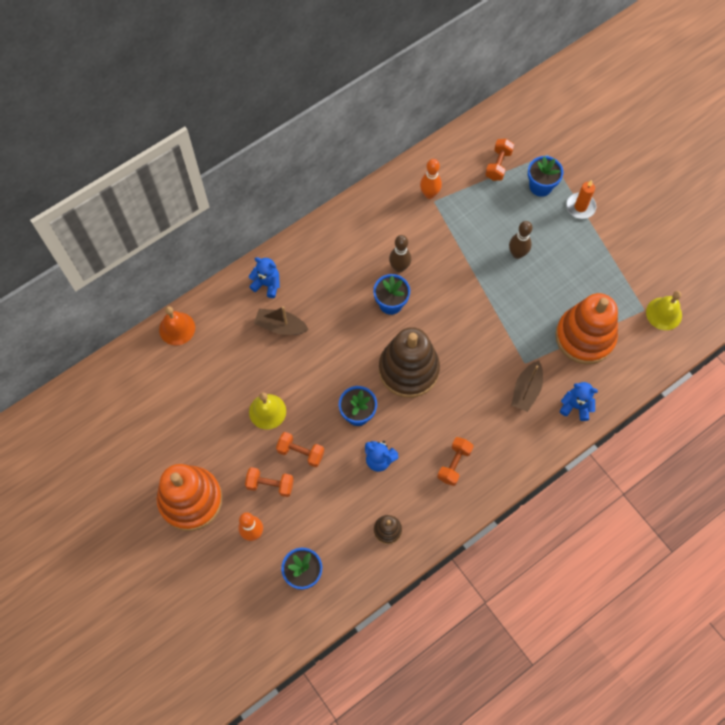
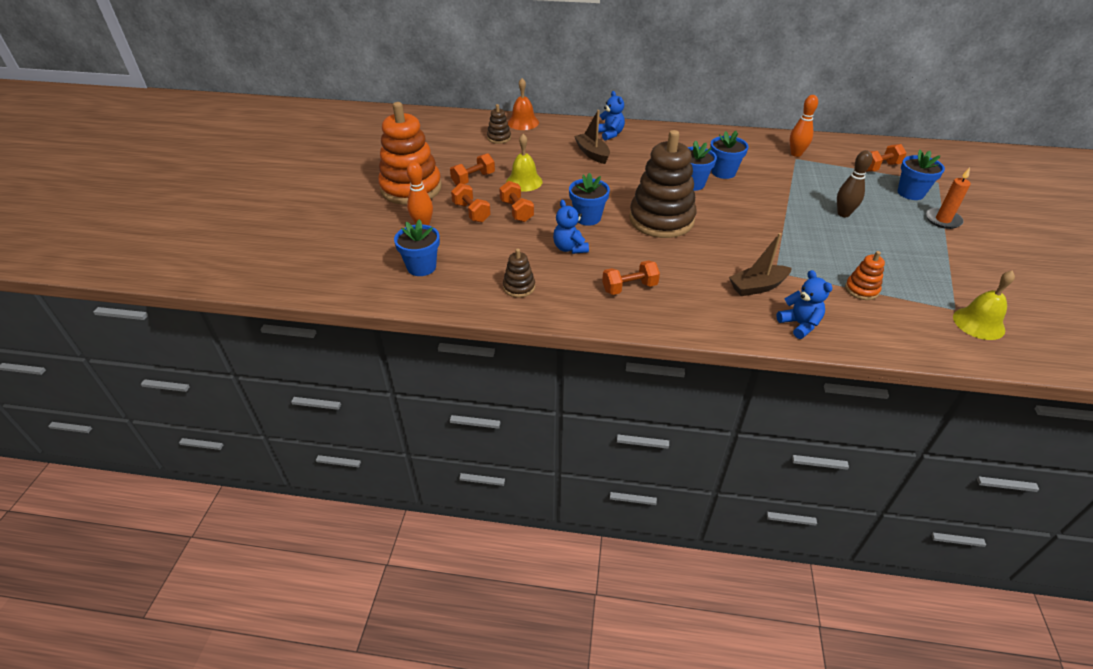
camera: 45 degrees right, 25 degrees down
(182, 369) = (499, 138): none -> brown stacking toy
(225, 444) = (473, 179): none -> orange dumbbell
(399, 267) = (723, 172): brown bowling pin -> blue flower pot
(585, 337) = (861, 290): orange stacking toy -> orange stacking toy, size x0.44

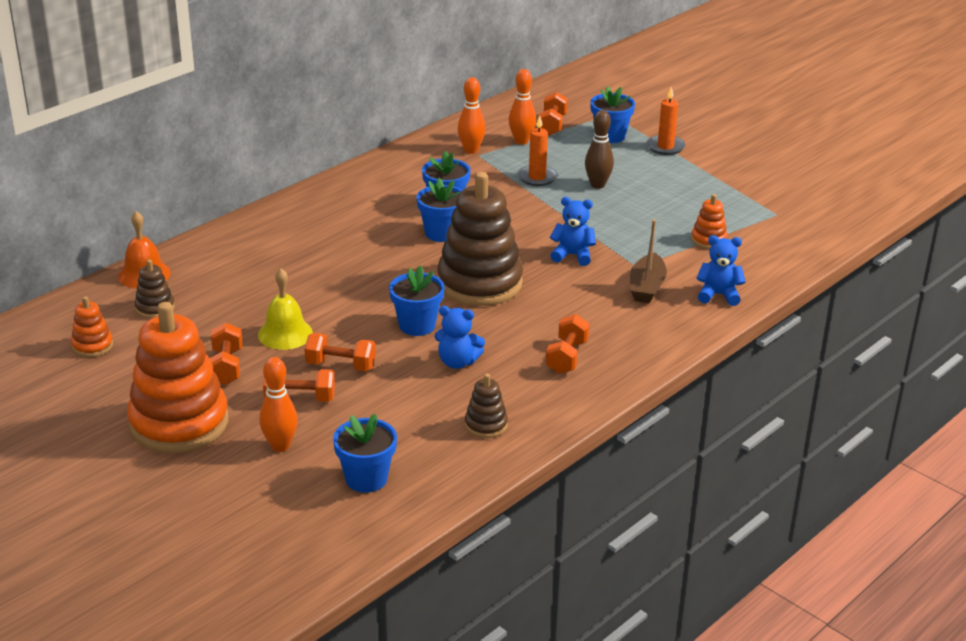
camera: 55 degrees left, 10 degrees down
(448, 138) = (92, 346): none -> orange stacking toy
(592, 153) = (292, 262): brown boat -> none
(610, 134) = (268, 230): blue teddy bear -> blue teddy bear (572, 255)
(809, 188) = (537, 177): none -> orange candle
(839, 165) = (521, 141): none -> orange bowling pin
(978, 323) = (803, 215): yellow bell -> none

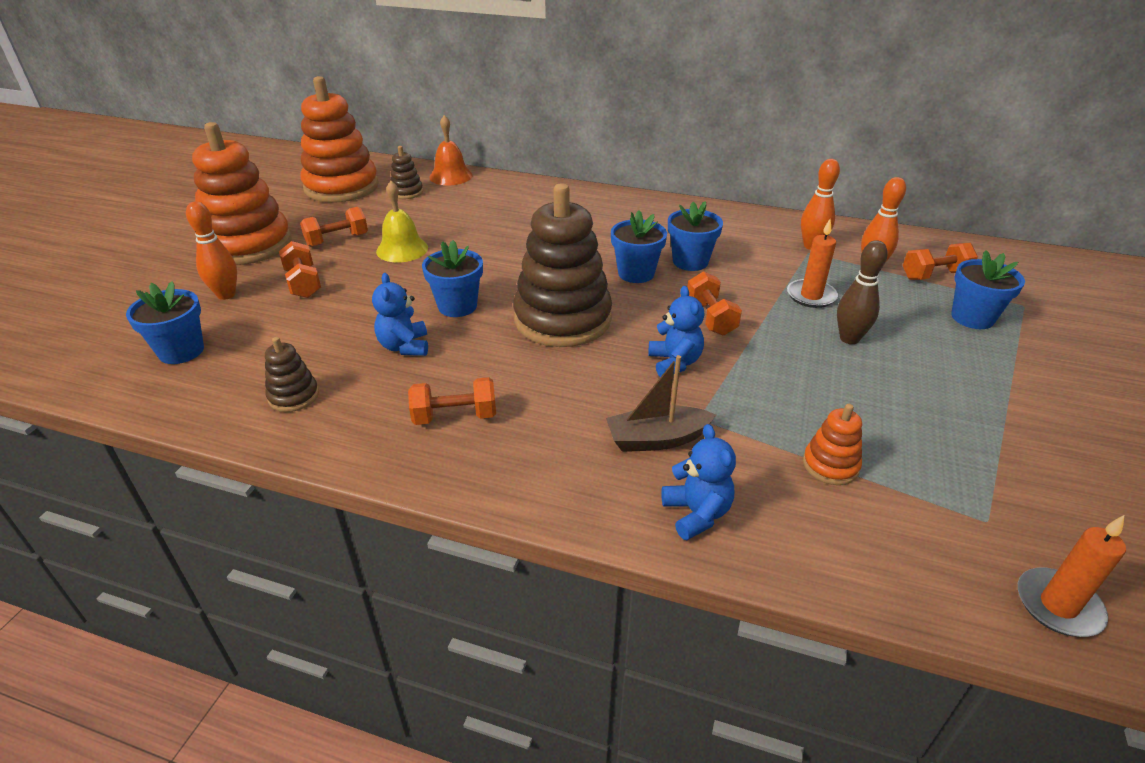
camera: 65 degrees right, 5 degrees up
(92, 346) = (341, 187): orange stacking toy -> orange stacking toy, size x2.27
(340, 365) = (365, 287): orange dumbbell -> orange dumbbell (710, 317)
(665, 147) = (1013, 365): orange candle -> orange candle (1058, 605)

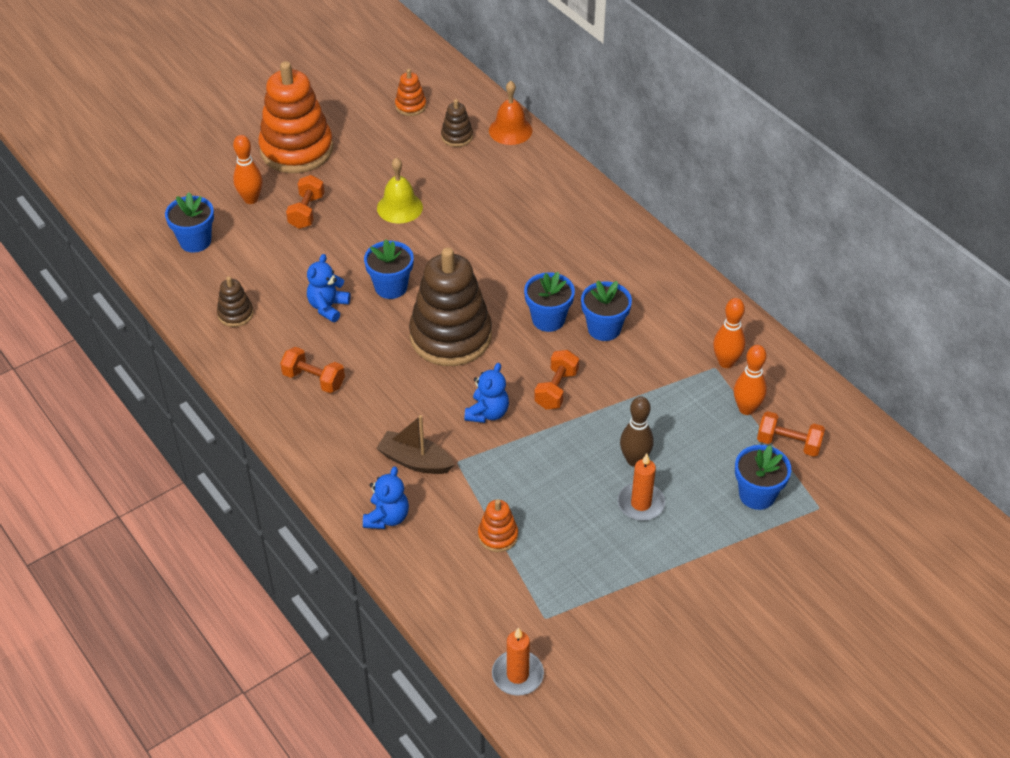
camera: 35 degrees right, 10 degrees up
(337, 240) = (361, 174): orange dumbbell -> none
(341, 187) = (410, 106): orange stacking toy -> orange stacking toy, size x0.44
(811, 296) = (657, 410): orange candle -> orange candle (641, 504)

